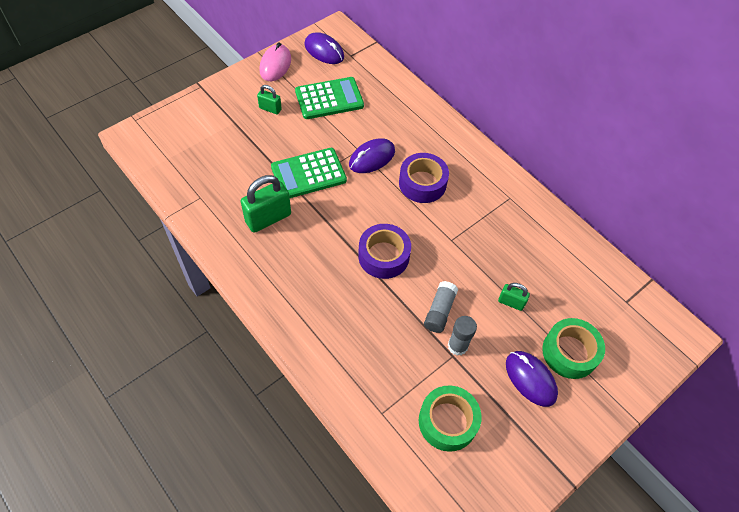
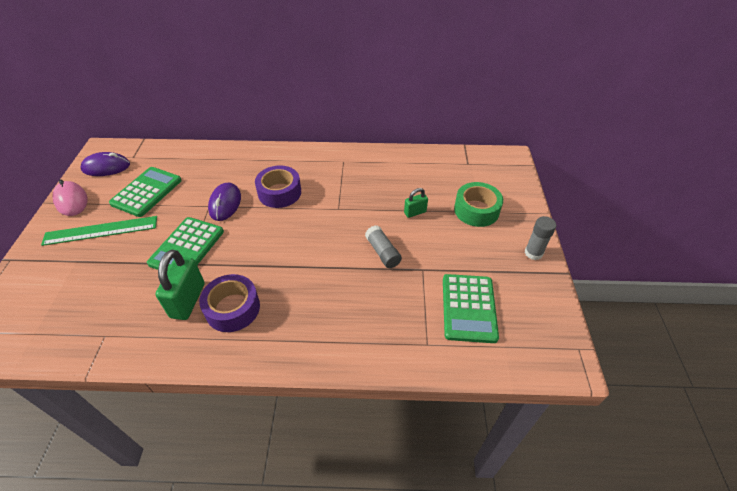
camera: 45 degrees left, 10 degrees down
(270, 109) = (101, 230): green padlock -> green ruler
(383, 256) = (307, 252): purple tape -> purple tape (232, 308)
(447, 421) = (468, 308): green tape -> green calculator
(457, 346) = (418, 261): grey glue stick -> grey glue stick (533, 253)
(530, 379) = (477, 241): purple mouse -> none

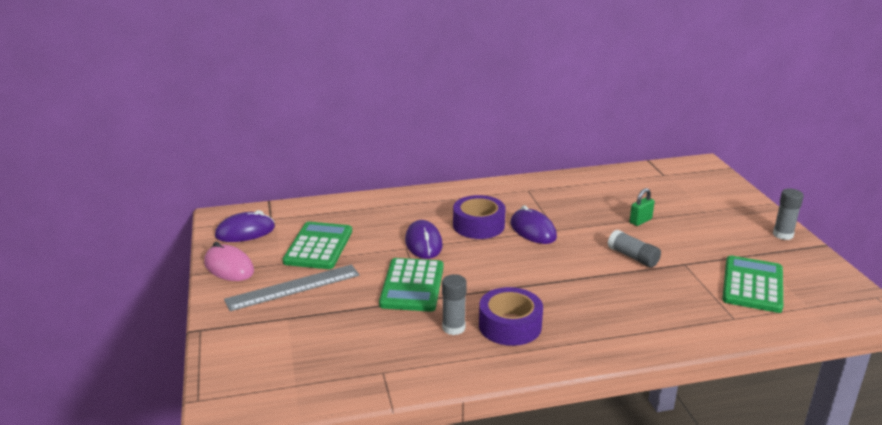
camera: 15 degrees left, 20 degrees down
(101, 230) = (293, 287): green ruler -> grey ruler
(188, 300) = (453, 328): green padlock -> grey glue stick
(319, 206) = (533, 230): none -> purple mouse
(468, 308) = (752, 285): green calculator -> green calculator turned 150 degrees counterclockwise
(476, 210) = (702, 210): green tape -> none

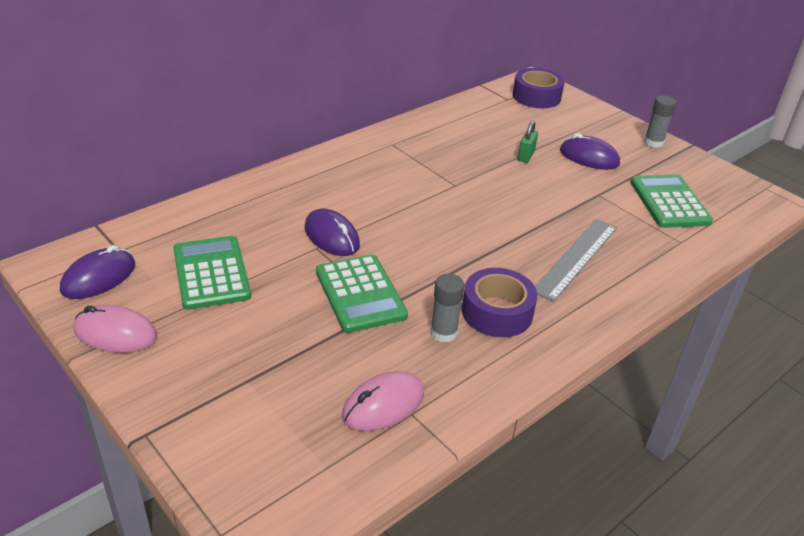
camera: 30 degrees left, 10 degrees up
(293, 287) = (222, 337): grey ruler -> grey ruler (575, 258)
(367, 360) = (383, 405): none -> pink mouse
(478, 225) = (374, 199): purple tape -> purple tape (536, 96)
(533, 230) = (434, 192): purple mouse -> purple mouse (589, 157)
(633, 257) = (549, 199): grey glue stick -> none

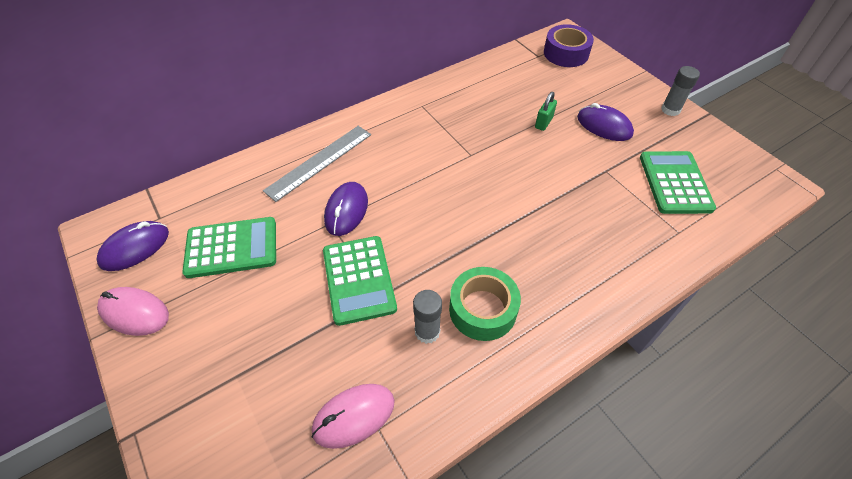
camera: 10 degrees right, 15 degrees up
(211, 273) = (232, 248): green calculator -> green calculator turned 90 degrees clockwise
(332, 236) = (346, 211): purple mouse -> purple mouse turned 45 degrees clockwise
(497, 312) = (482, 309): purple tape -> green tape
(575, 258) = (570, 247): grey ruler -> grey ruler (319, 161)

